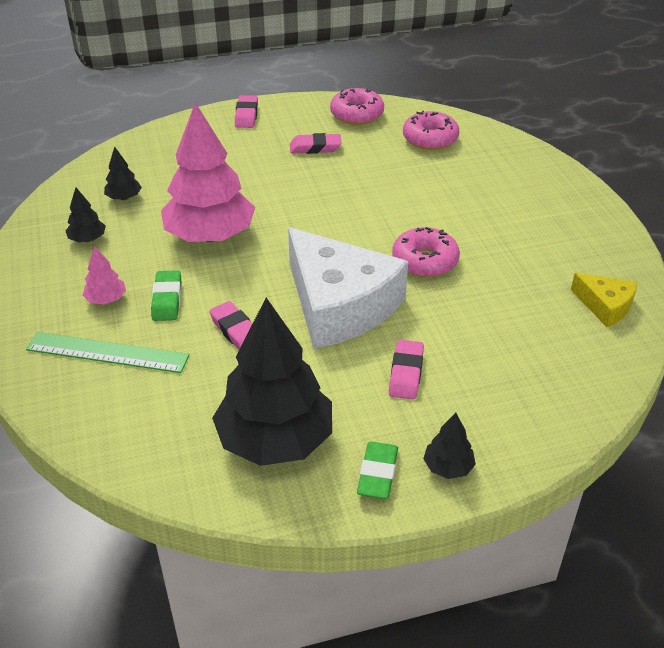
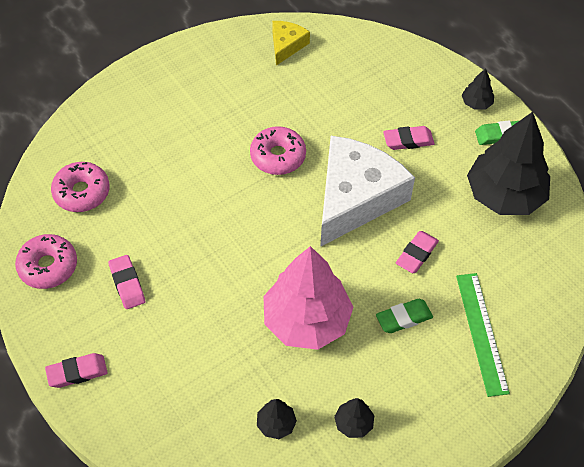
camera: 110 degrees left, 15 degrees up
(106, 299) = (425, 364): pink tree -> none

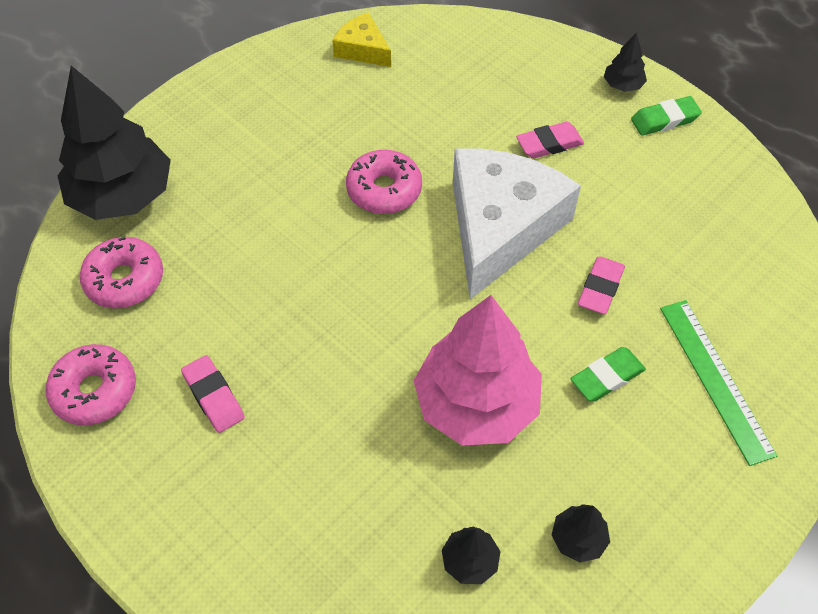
camera: 10 degrees left, 0 degrees up
(77, 372) = (165, 538): pink eraser -> none
(286, 45) = (362, 49): yellow cheese -> yellow cheese turned 60 degrees counterclockwise
(504, 195) = (692, 193): black tree -> black tree (123, 195)

